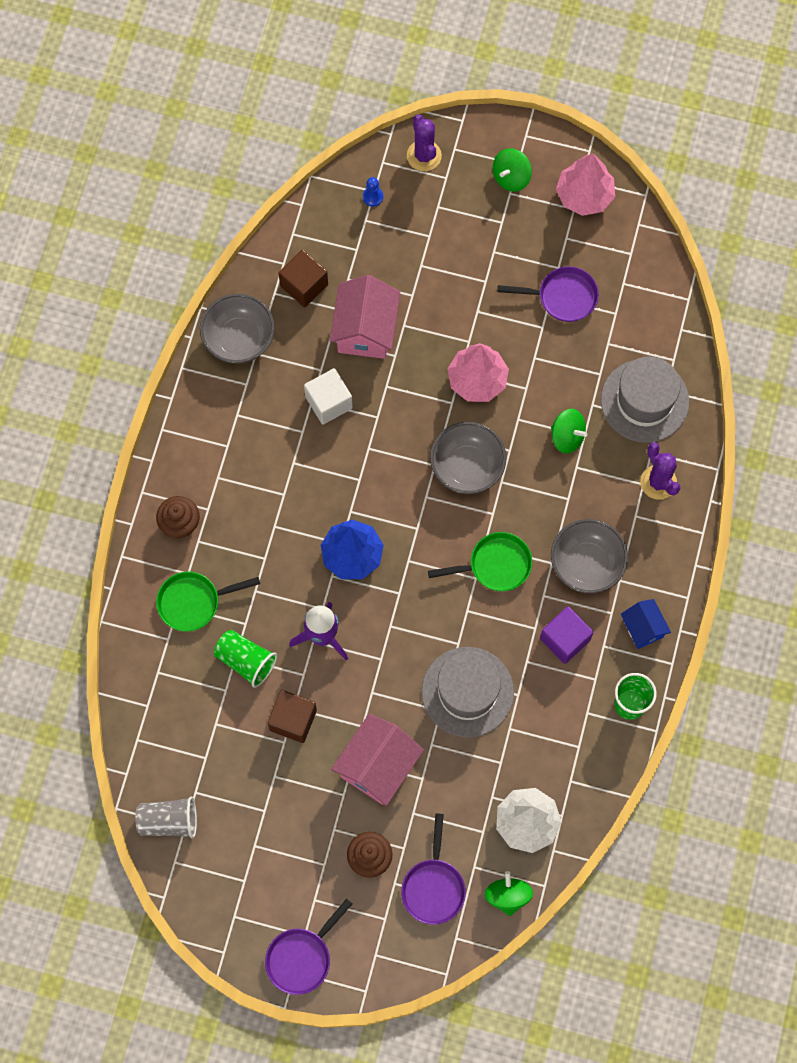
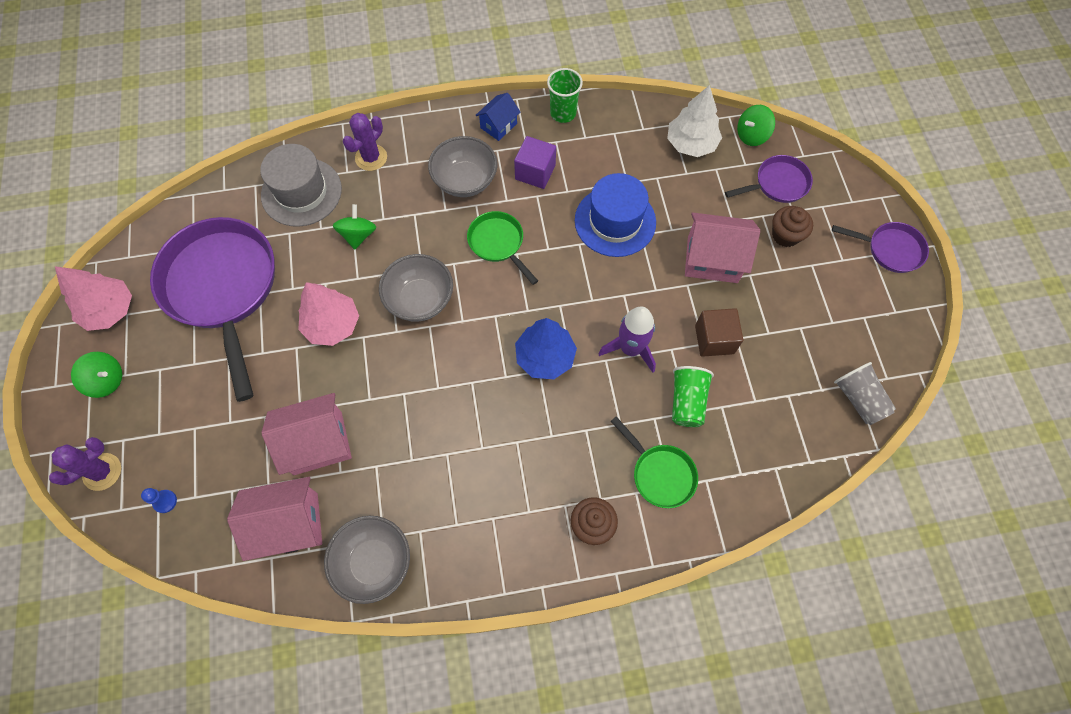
camera: 115 degrees left, 5 degrees down
(304, 285) = (289, 524): brown cube -> pink house
(329, 402) = (407, 443): white cube -> none
(467, 692) = (615, 221): grey hat -> blue hat
(563, 297) = (223, 288): purple pan -> purple pan, size x2.10

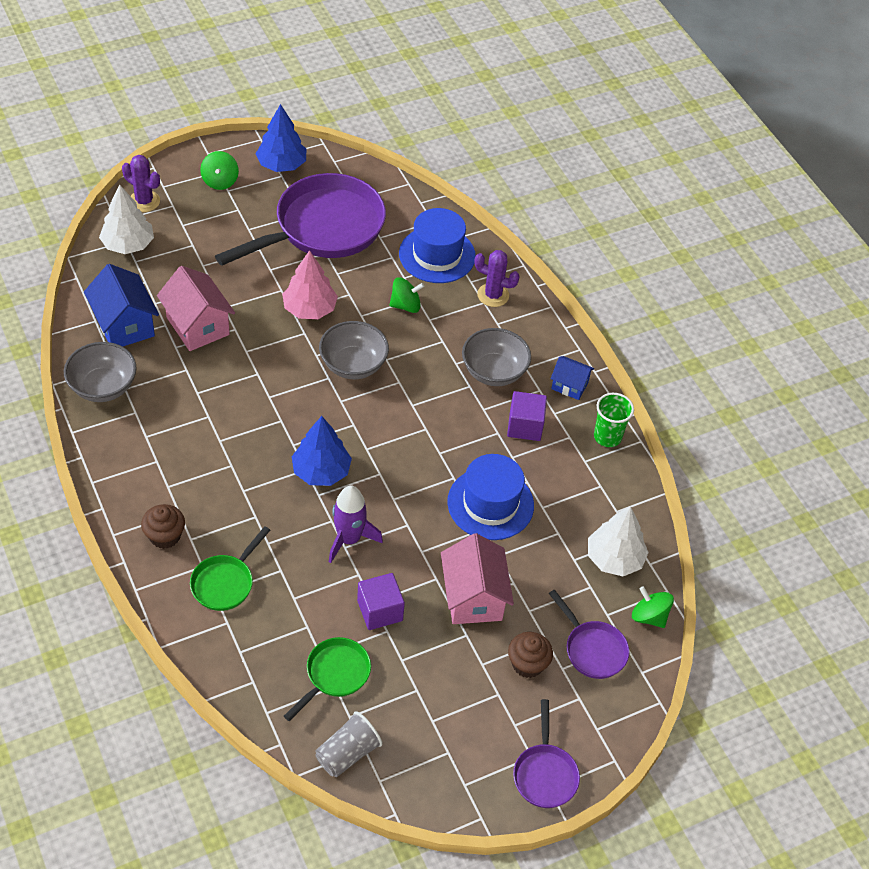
camera: 70 degrees right, 15 degrees down
(110, 310) = (282, 164): pink tree -> blue tree
(165, 501) = (128, 244): blue pawn -> white tree
(289, 524) = (124, 325): pink house -> blue house
(301, 192) = (437, 255): grey hat -> blue hat
(498, 243) = (432, 412): green pan -> green pan (335, 675)
(687, 401) = (305, 595): green cup -> none
(714, 339) = (380, 610): brown cube -> purple cube

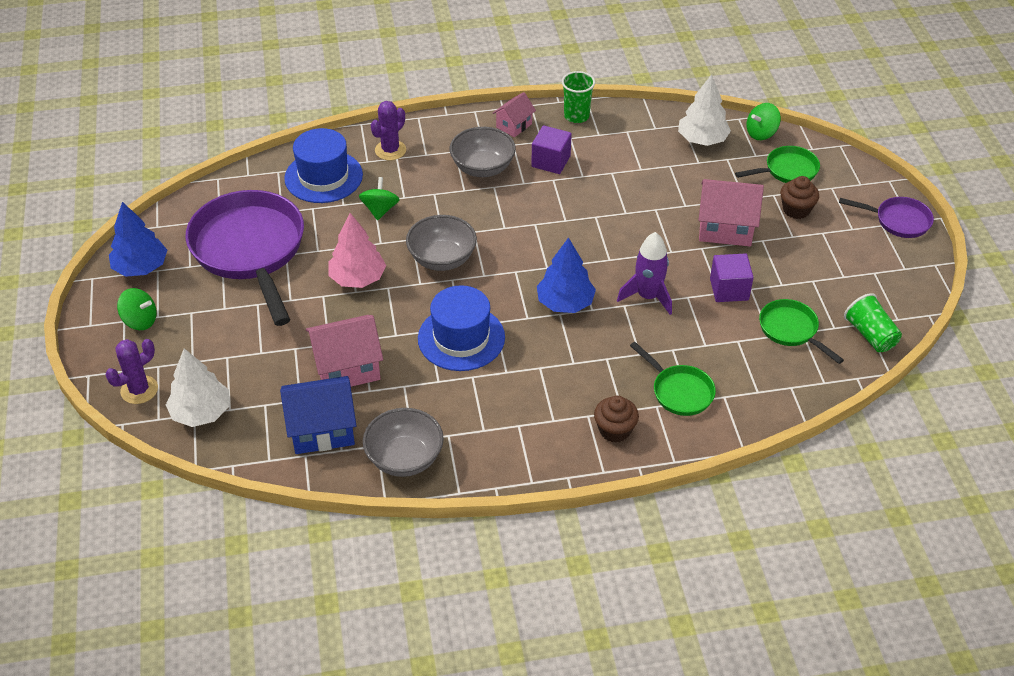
camera: 70 degrees left, 5 degrees down
(347, 753) = (870, 335): grey cup -> green cup
(490, 503) = (630, 199): blue hat -> blue hat (461, 338)
(569, 385) = (514, 125): blue house -> pink house
(592, 649) = (787, 170): purple pan -> green pan

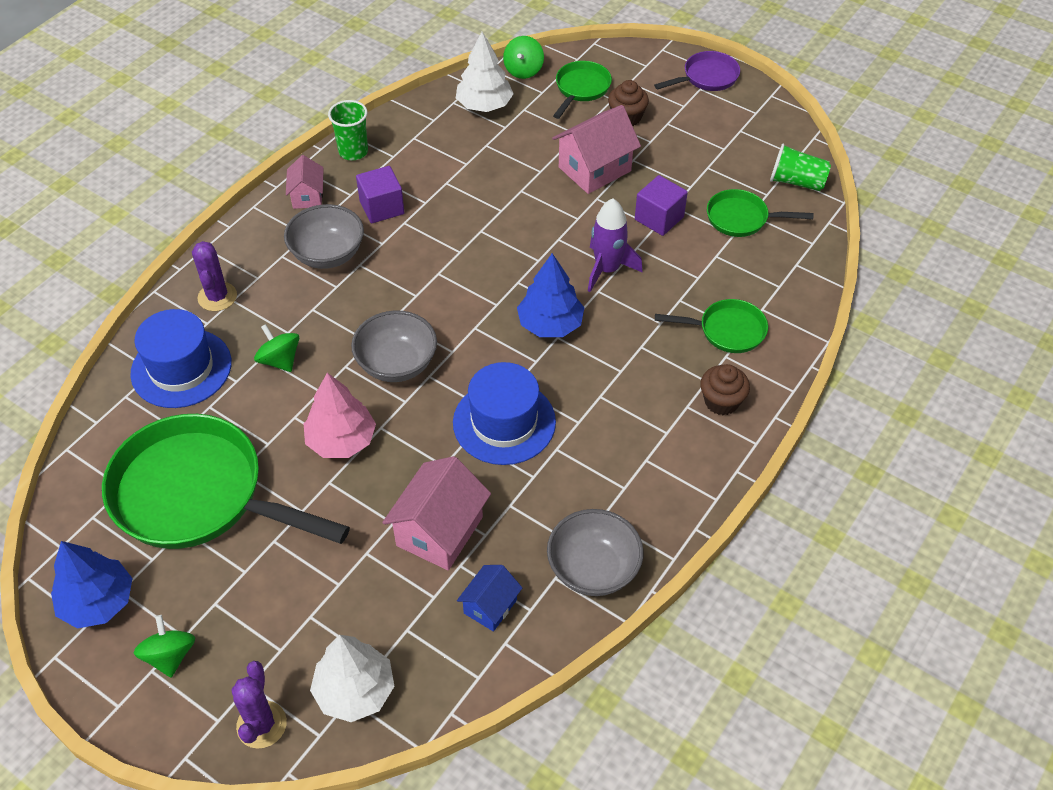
camera: 45 degrees left, 5 degrees up
(140, 321) = (170, 656): green spinning top -> green spinning top turned 75 degrees counterclockwise
(250, 250) = (198, 494): purple pan -> green pan
(322, 430) = (490, 606): blue house -> blue house, size x0.58

